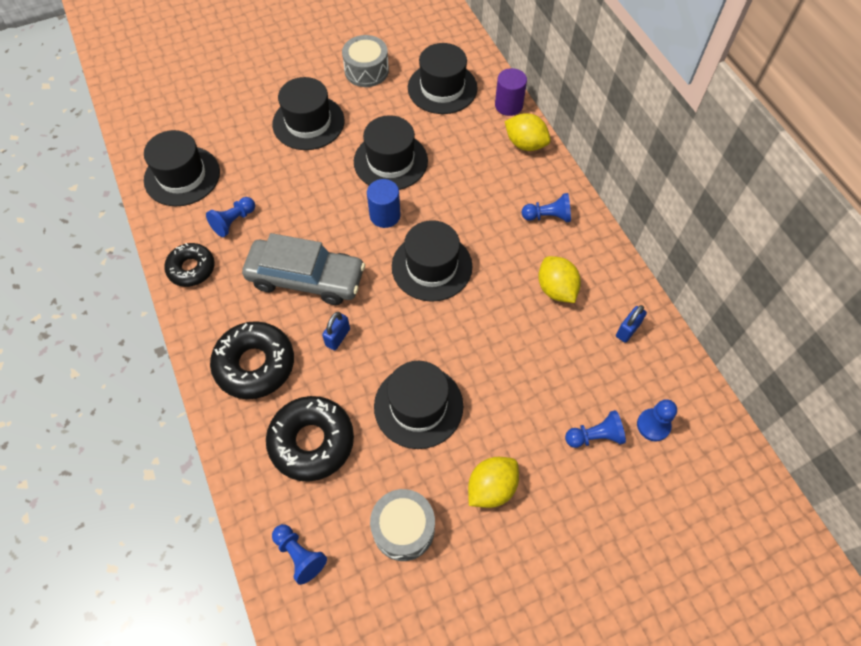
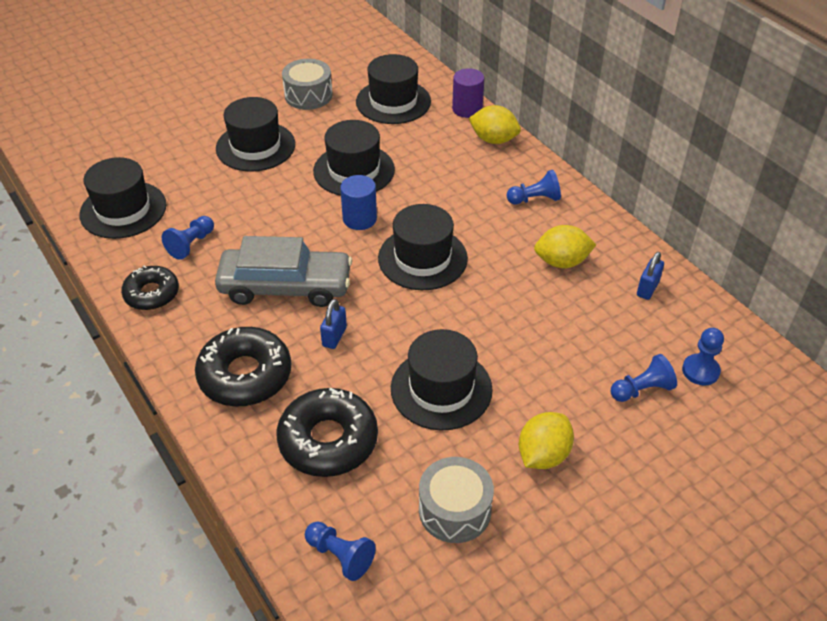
camera: 10 degrees left, 15 degrees down
(556, 289) = (562, 262): yellow lemon -> yellow lemon turned 60 degrees counterclockwise

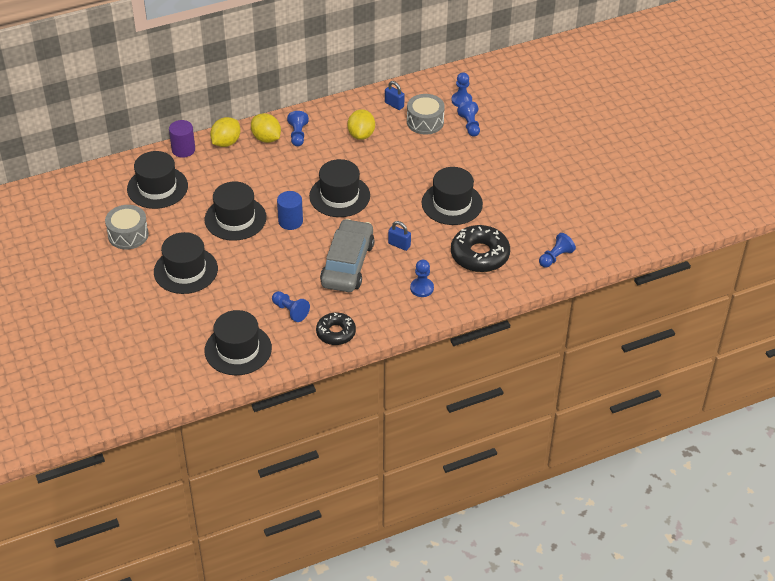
camera: 80 degrees left, 0 degrees up
(245, 375) = (422, 288): black donut -> blue pawn
(454, 510) = (535, 210): grey drum -> grey drum (425, 122)
(543, 455) = (506, 171): yellow lemon -> yellow lemon (266, 138)

